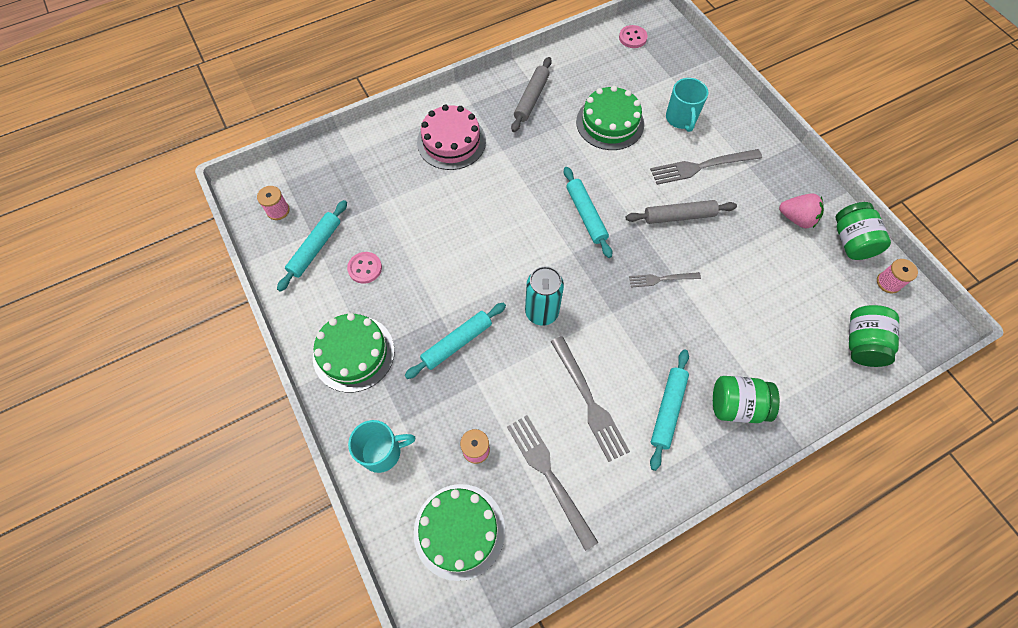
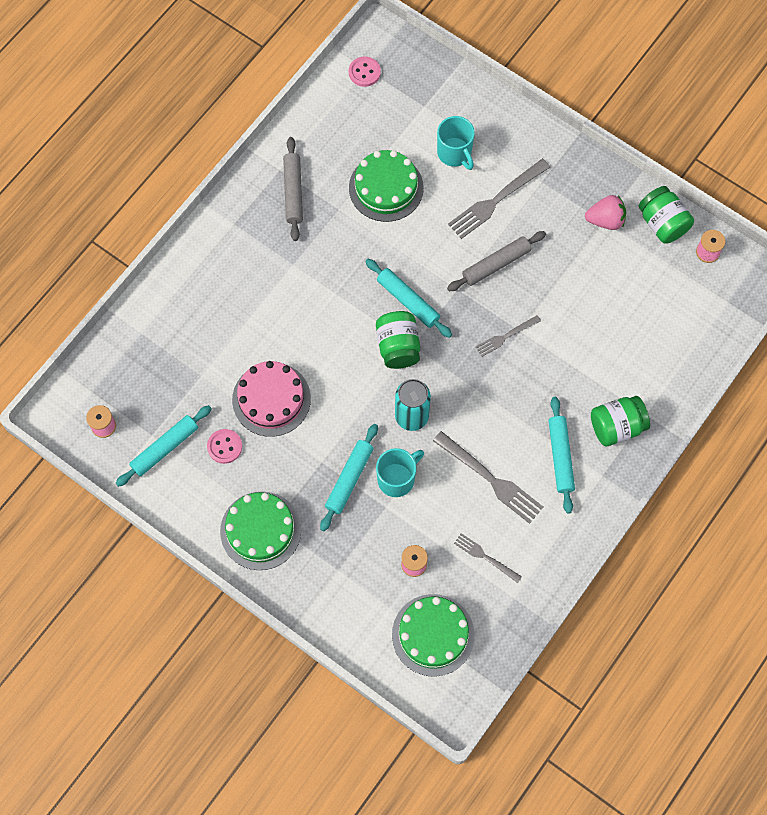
camera: 25 degrees left, 5 degrees up
(315, 248) = (165, 448): turquoise rolling pin -> turquoise rolling pin turned 45 degrees clockwise
(382, 452) = (335, 603): turquoise mug -> turquoise mug (397, 479)
(451, 142) = (236, 276): pink cake -> pink cake (271, 399)
(549, 475) = (485, 557): grey fork -> grey fork, size x0.58
(862, 343) = (702, 322): green jar -> green jar (398, 347)

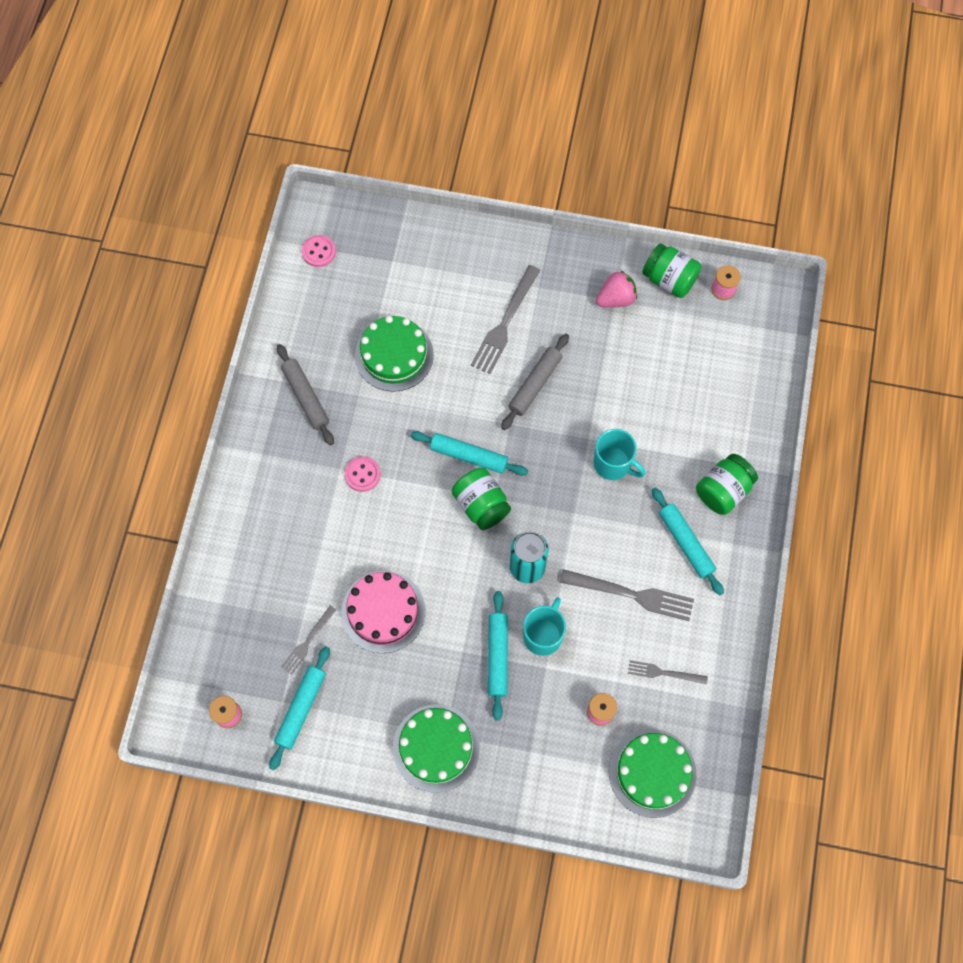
camera: 25 degrees left, 0 degrees up
(224, 446) = (360, 680): pink button -> pink button (362, 474)
(454, 153) = (443, 294): turquoise mug -> turquoise mug (613, 464)
(505, 336) = (578, 450): grey fork -> grey fork (307, 642)

